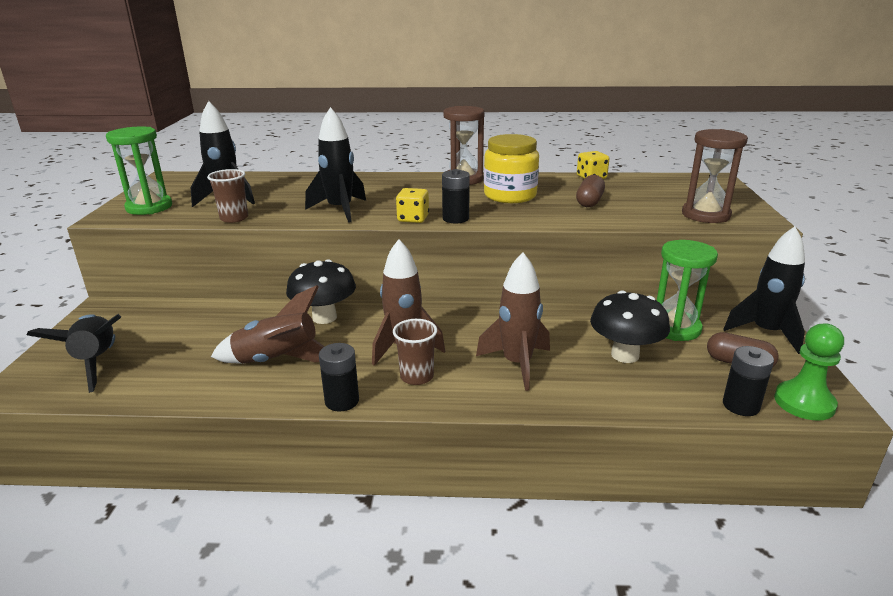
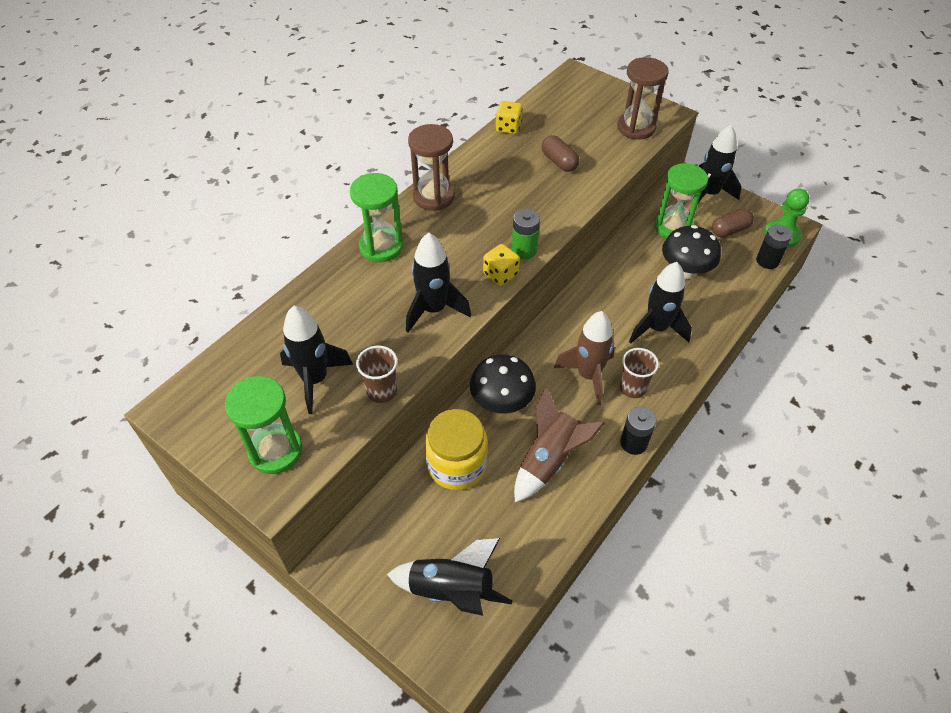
camera: 55 degrees left, 25 degrees up
(384, 181) = (381, 247): none -> green hourglass
(455, 218) = (524, 250): black battery -> green battery
(510, 196) = (503, 193): yellow jar -> yellow jar (457, 465)
(517, 364) = (656, 328): brown rocket -> black rocket

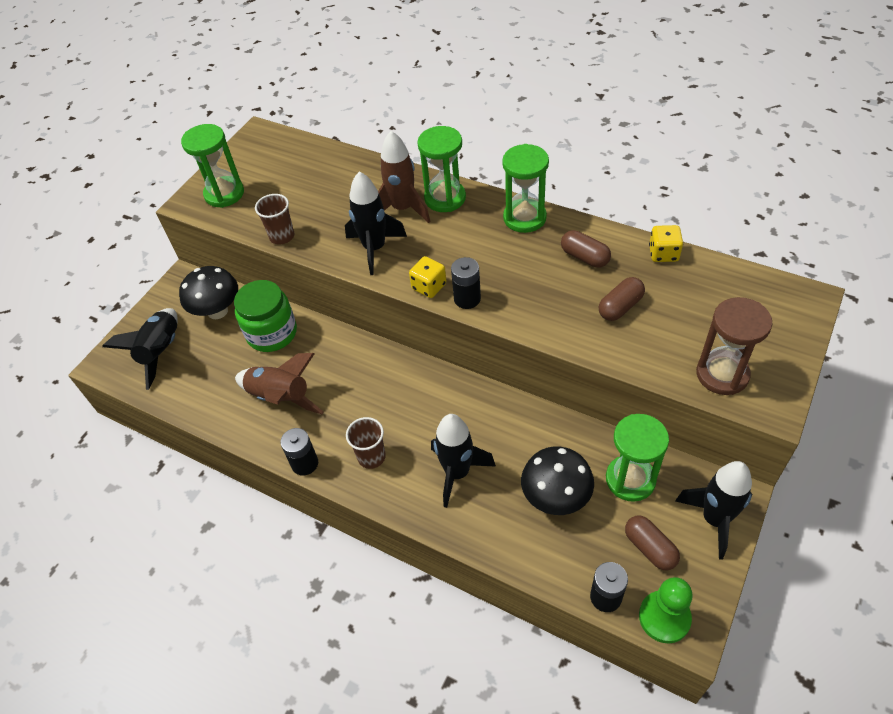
camera: 85 degrees right, 0 degrees up
(315, 380) = (290, 196): black rocket -> none
(433, 197) = (524, 218): brown hourglass -> green hourglass
(457, 465) = (272, 333): yellow jar -> green jar
(497, 170) = (584, 257): none -> brown capsule
(501, 403) = (339, 352): black mushroom -> black mushroom (217, 311)
(524, 250) = (467, 299): green battery -> black battery
(588, 375) = (381, 416): brown rocket -> brown rocket (403, 209)

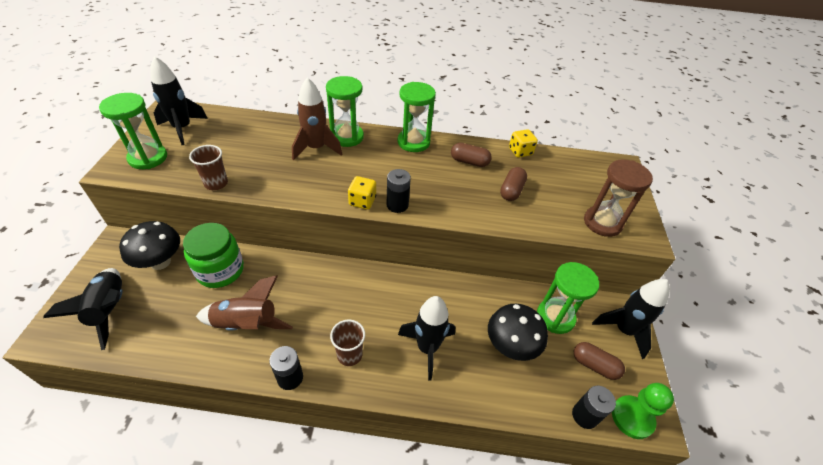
camera: 30 degrees left, 5 degrees down
(374, 249) = (304, 180): black rocket -> black rocket (182, 129)

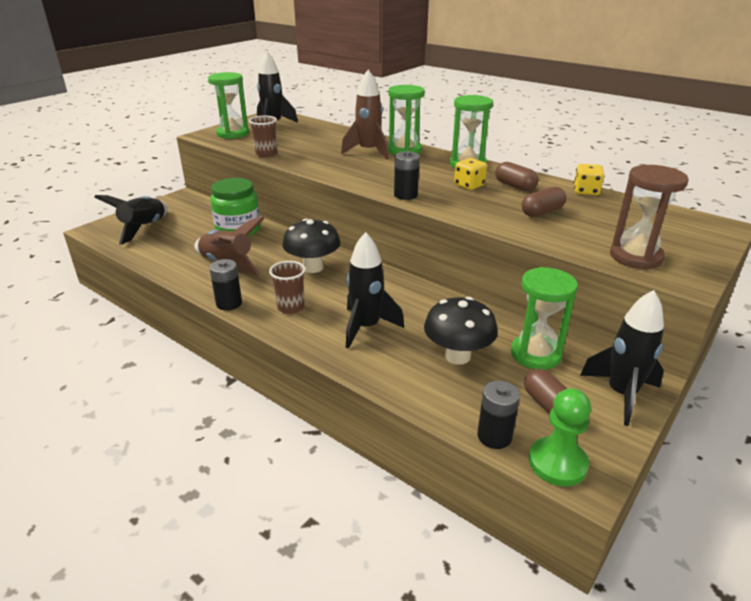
camera: 35 degrees right, 15 degrees down
(160, 262) = (201, 214): black mushroom -> black mushroom (313, 267)
(362, 201) = (375, 186): yellow dice -> yellow dice (469, 185)

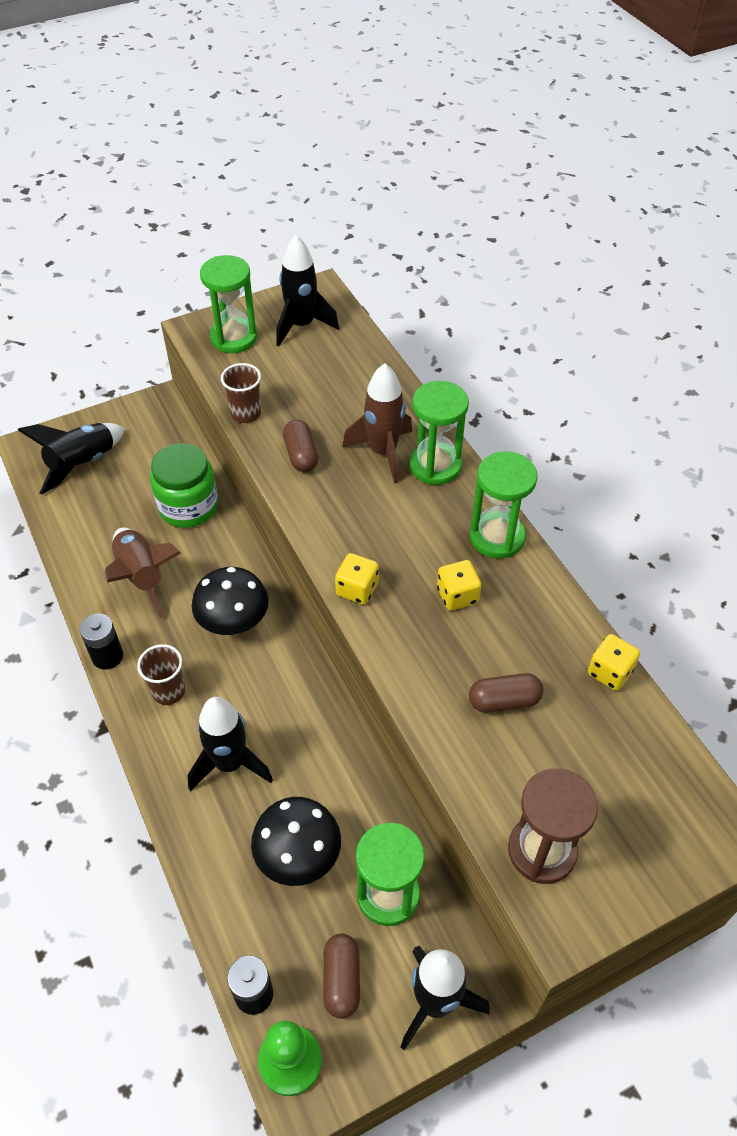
camera: 25 degrees right, 20 degrees up
(405, 195) = (357, 589): black battery -> yellow dice
(515, 186) = (519, 621): brown capsule -> brown capsule (301, 455)

